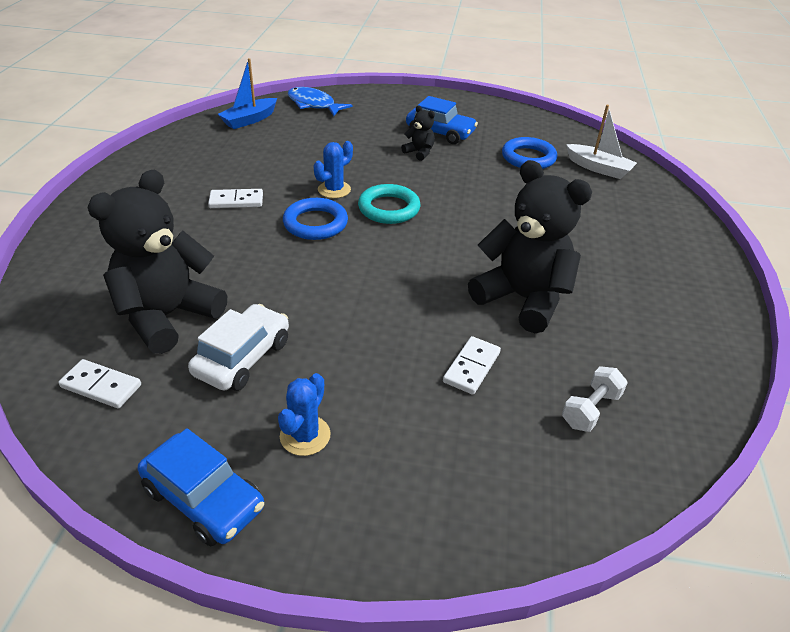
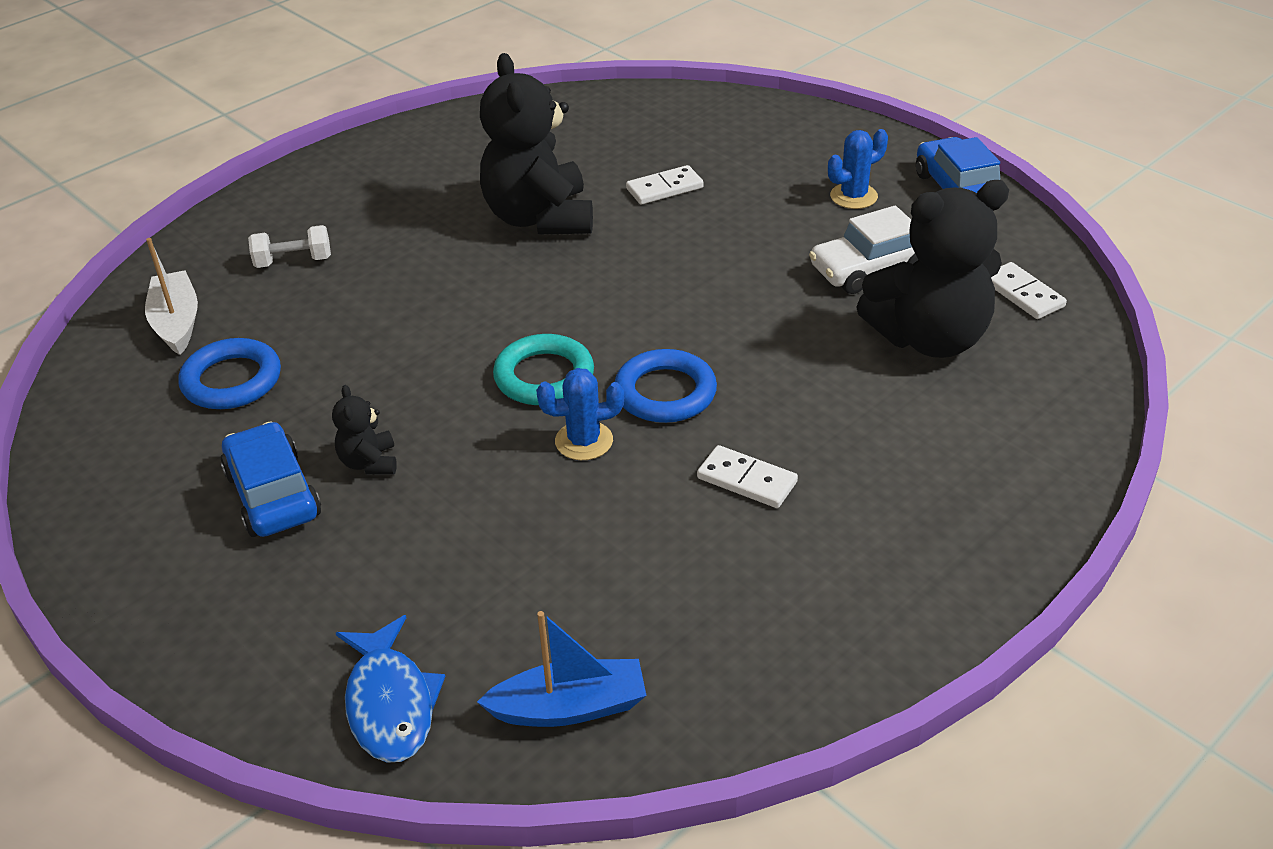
camera: 140 degrees left, 0 degrees up
(590, 409) = (608, 134): white dumbbell -> white dumbbell (293, 261)

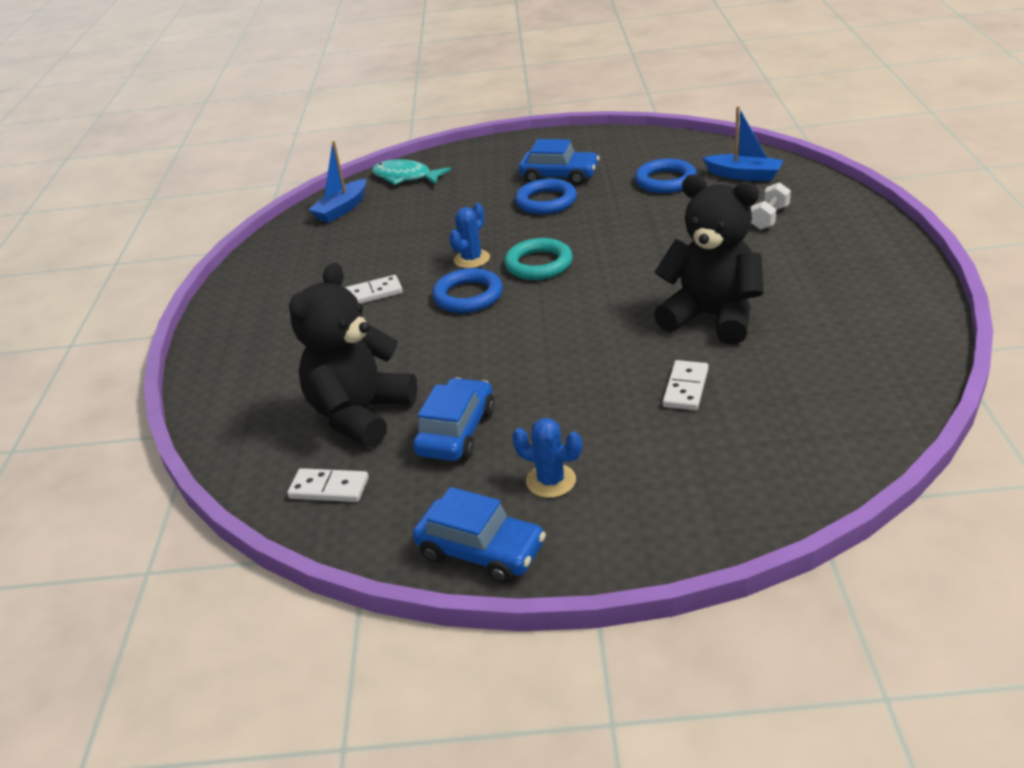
camera: 135 degrees right, 5 degrees down
(177, 322) = (744, 175): white boat -> blue boat
(369, 462) = (546, 201): black teddy bear -> blue ring
(390, 703) = (405, 177): blue fish -> turquoise fish
(853, 196) = (551, 481): blue cactus -> blue cactus turned 75 degrees counterclockwise
(870, 269) = (456, 432): white car -> blue car

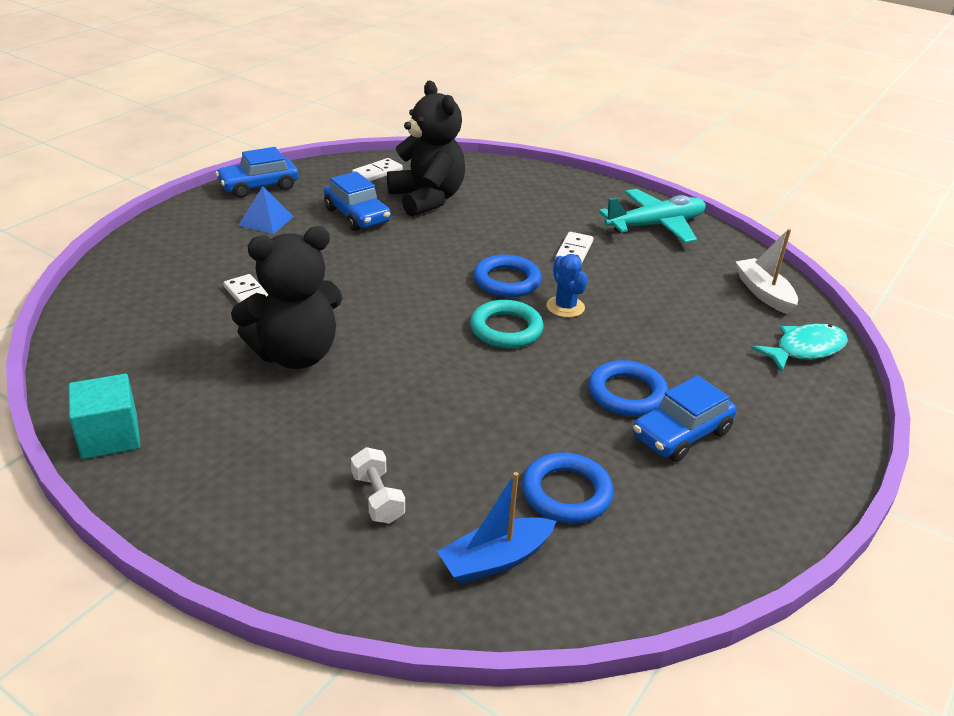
camera: 120 degrees right, 0 degrees up
(270, 282) = (655, 225): none -> turquoise plane
(342, 209) = (764, 293): blue boat -> white boat
(551, 481) = (266, 221): blue cactus -> blue pyramid
(913, 321) = (110, 436): none -> turquoise cube

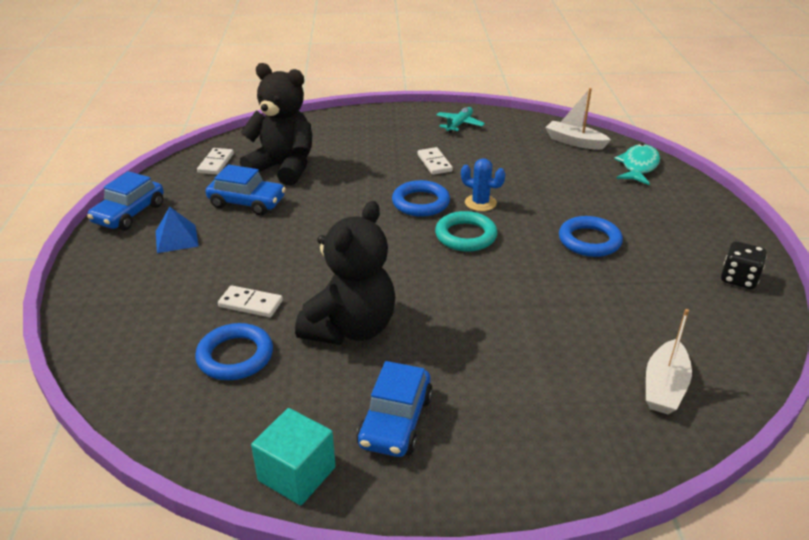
camera: 35 degrees left, 0 degrees up
(377, 498) = (547, 393): white dumbbell -> none
(495, 560) = (664, 386): blue boat -> white boat
(566, 493) = (642, 321): blue ring -> blue ring (235, 356)
(655, 225) = (459, 124): turquoise plane -> turquoise plane, size x0.58
(681, 434) = (648, 249): blue car -> blue car (395, 421)
(745, 515) = (738, 279): none -> black dice

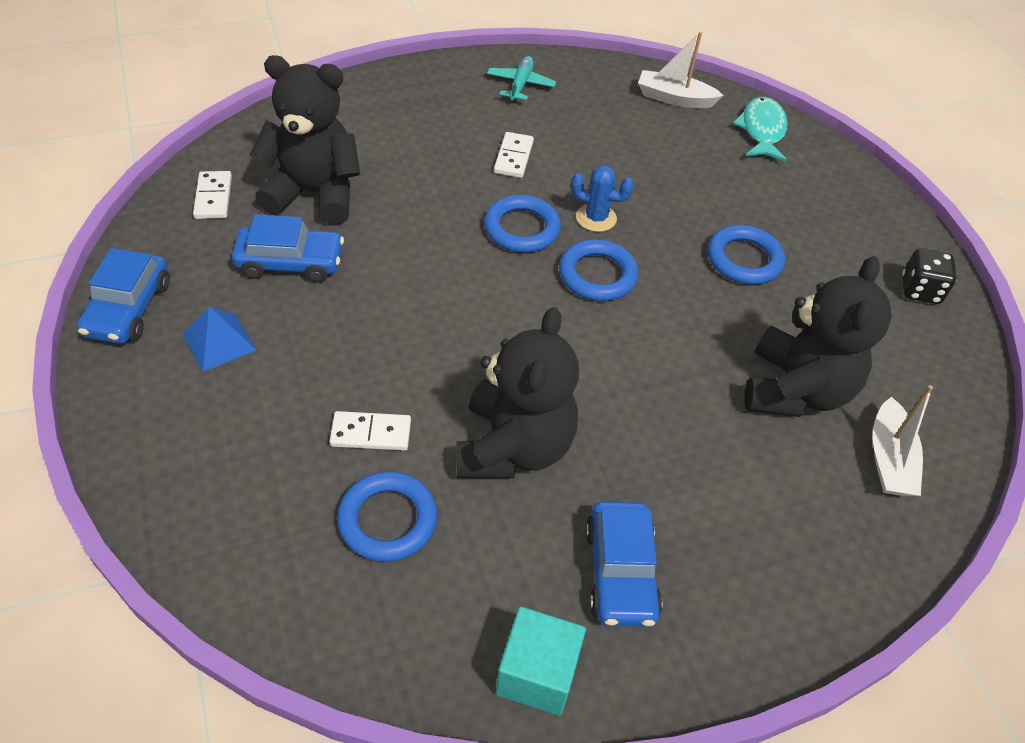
camera: 20 degrees left, 15 degrees up
(434, 163) = (513, 157): white domino -> white domino turned 45 degrees clockwise
(465, 236) = (597, 275): turquoise ring -> blue ring
(598, 328) = (795, 390): none -> black teddy bear

